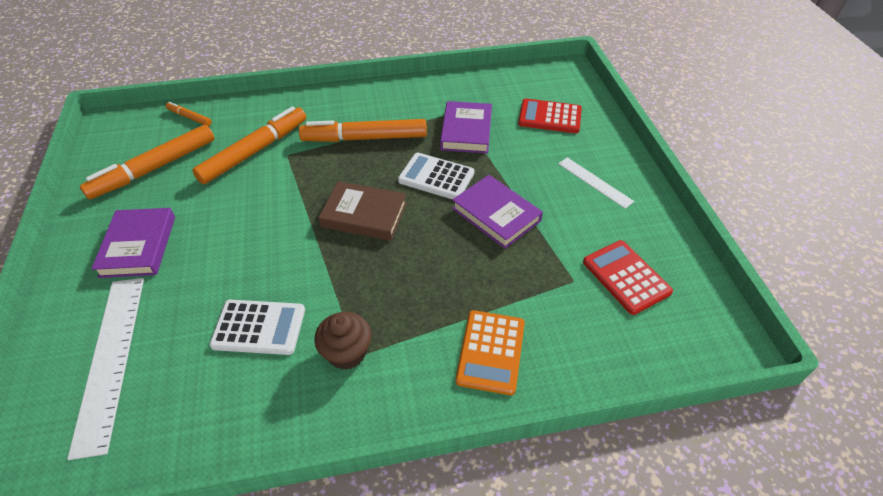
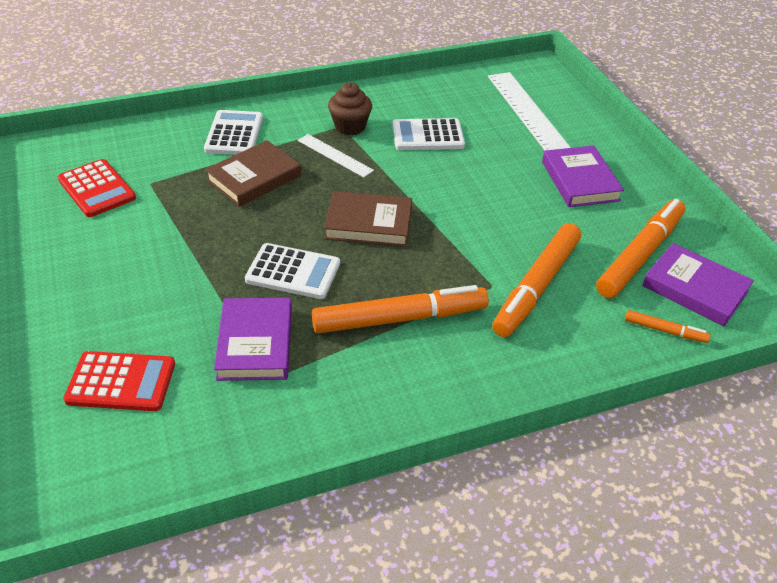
camera: 170 degrees right, 5 degrees down
(466, 278) = (254, 178): none -> brown book
(490, 352) = (234, 134): orange calculator -> white calculator
(496, 214) = (220, 235): purple book -> purple book (695, 289)
(594, 182) = (90, 281): white ruler -> white ruler (335, 155)

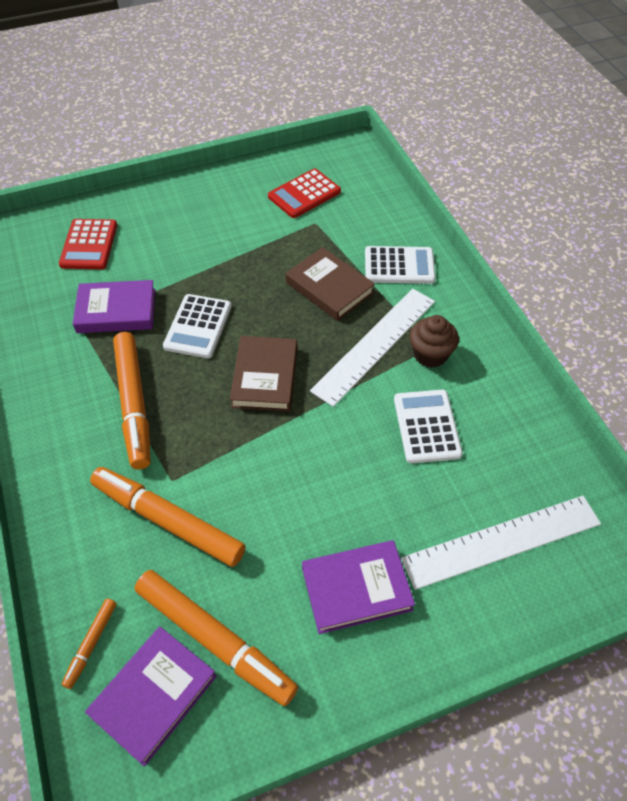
camera: 90 degrees right, 10 degrees up
(335, 155) = (375, 345): white ruler -> white ruler, size x1.81

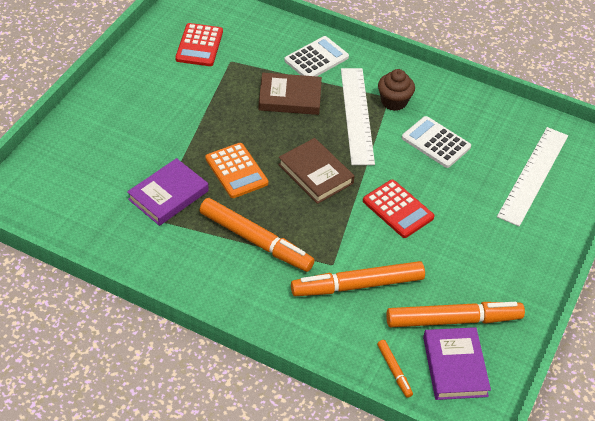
camera: 45 degrees left, 5 degrees down
(89, 245) = (88, 166): red calculator -> red calculator (398, 209)
(198, 326) = (236, 171): white calculator -> orange calculator
(356, 589) = (492, 246): purple book -> none

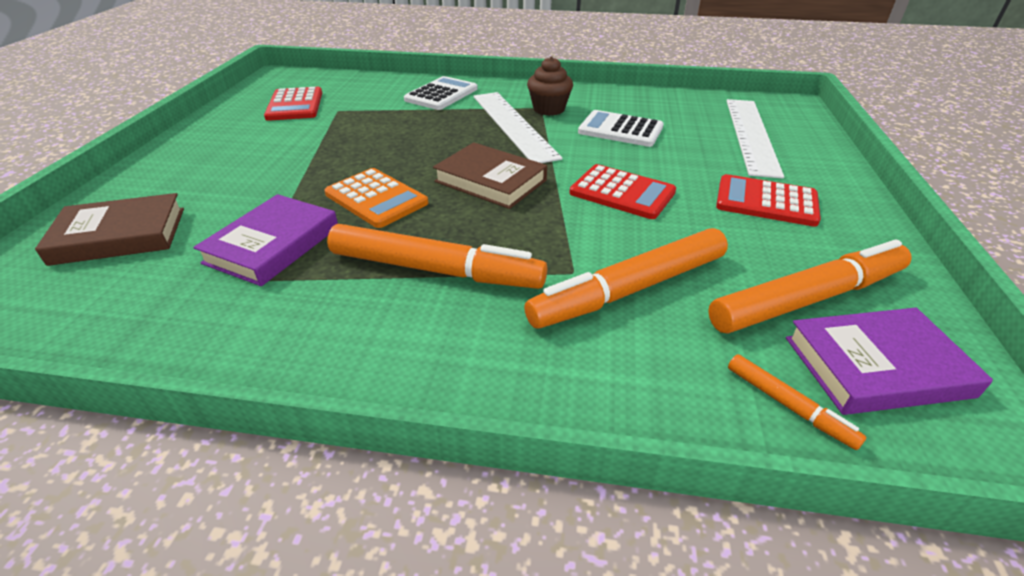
camera: 15 degrees left, 10 degrees down
(290, 97) = (423, 125): brown book -> brown book (120, 236)
(454, 366) = (876, 367): purple book -> purple book turned 75 degrees counterclockwise
(489, 244) = (766, 201): none -> red calculator

